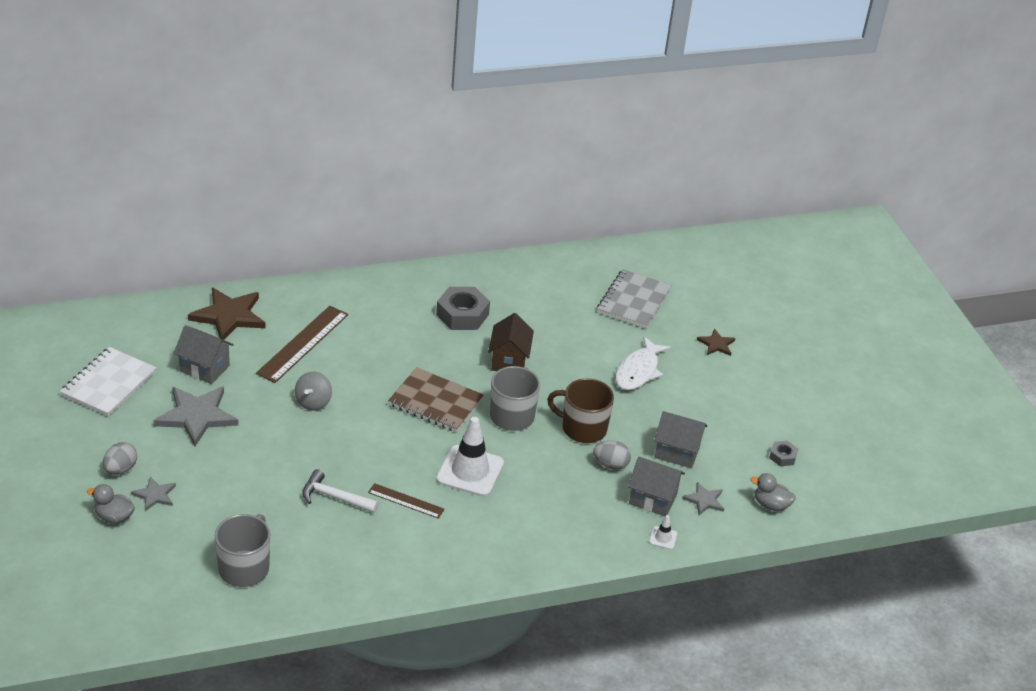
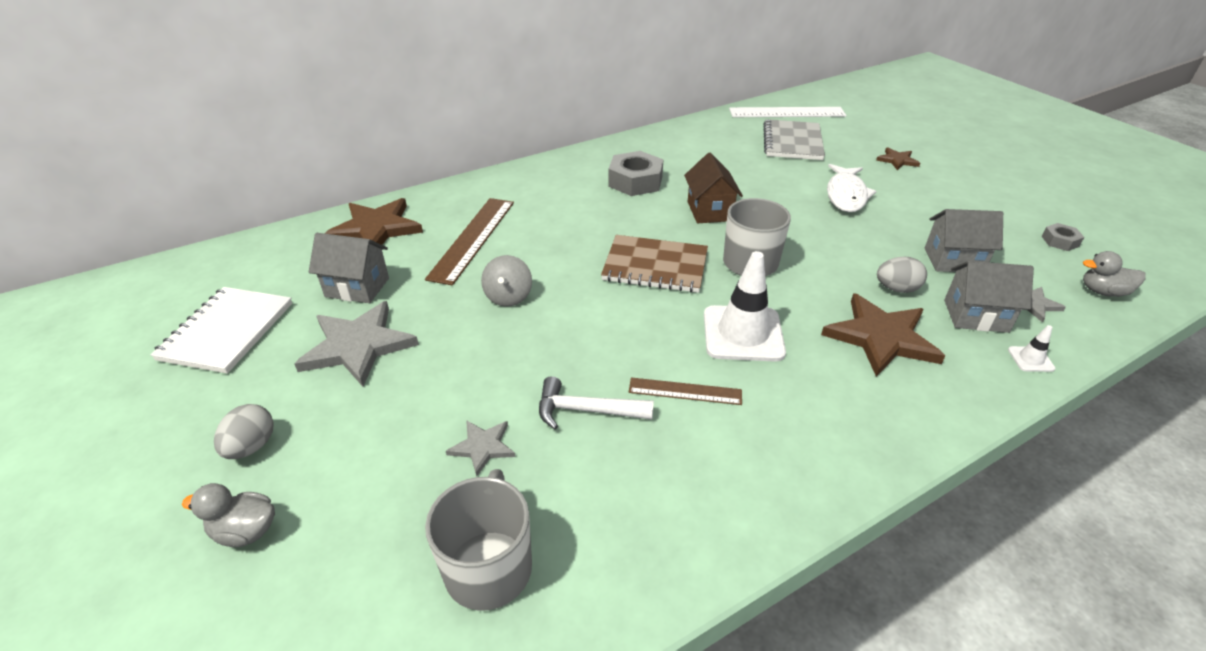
camera: 10 degrees left, 0 degrees up
(155, 495) = (312, 475): grey star -> grey star (482, 447)
(568, 497) = (881, 337): none -> brown star
(582, 428) = (835, 258): brown mug -> none
(655, 262) = (787, 112): none -> white ruler

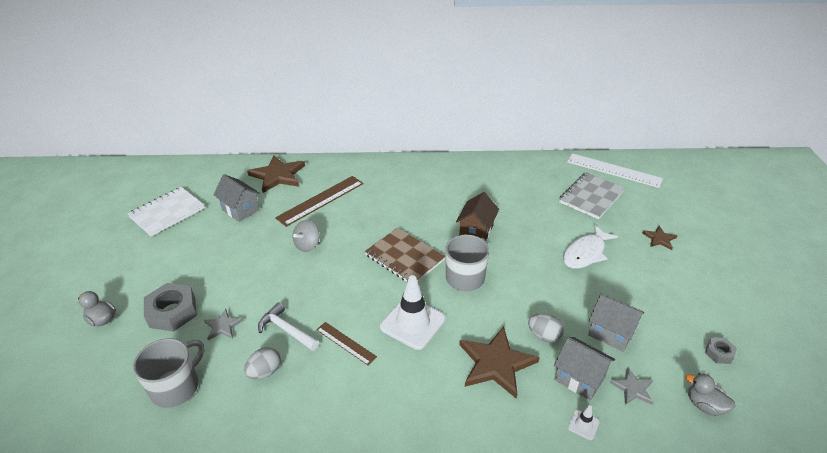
camera: 30 degrees right, 0 degrees up
(251, 446) = (133, 279): grey egg -> grey egg (265, 372)
(358, 346) = (214, 245): grey star -> none
(635, 181) = (449, 192): grey nut -> grey nut (172, 312)

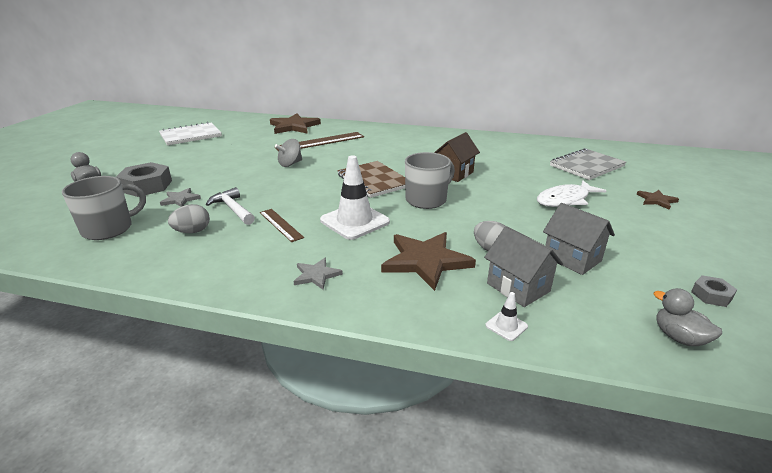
camera: 15 degrees right, 10 degrees down
(240, 210) = (249, 140): grey house -> none
(613, 170) = (618, 153): white ruler -> none
(633, 388) = (583, 306): grey star -> grey star (316, 275)

